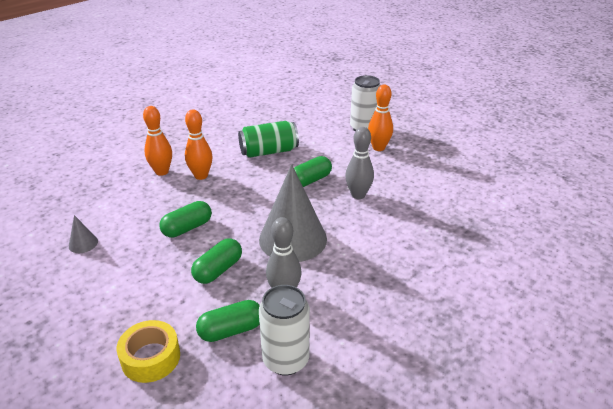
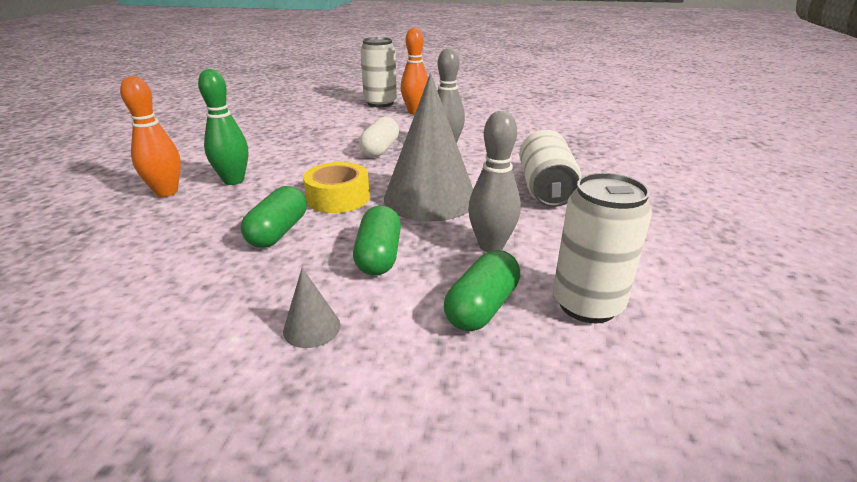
camera: 35 degrees left, 5 degrees down
(83, 243) = (111, 308): grey cone -> grey cone (312, 328)
(151, 358) = (415, 395): yellow tape -> yellow tape (338, 198)
(201, 176) = (233, 180): orange bowling pin -> green bowling pin
(269, 151) = (298, 140): green can -> none
(310, 180) = (380, 149): green capsule -> white capsule
(377, 265) = (545, 189): none -> white can

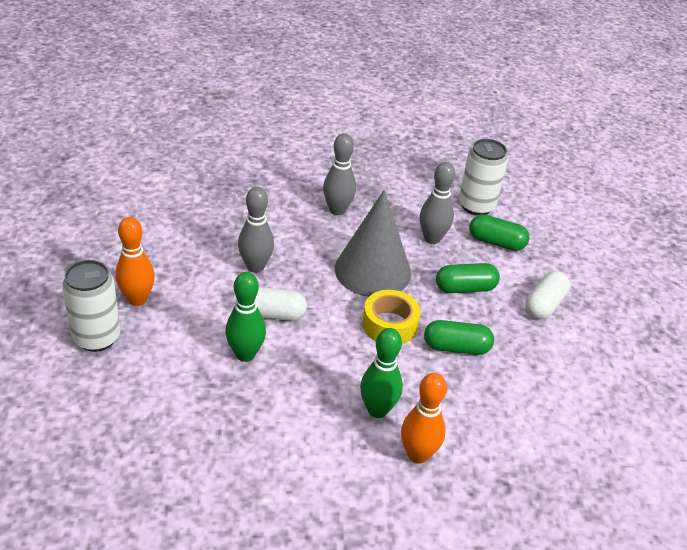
camera: 105 degrees left, 10 degrees up
(312, 328) = (544, 305): grey cone -> white capsule
(337, 139) = (245, 354): none -> green bowling pin
(545, 189) = (337, 210): white can -> grey bowling pin

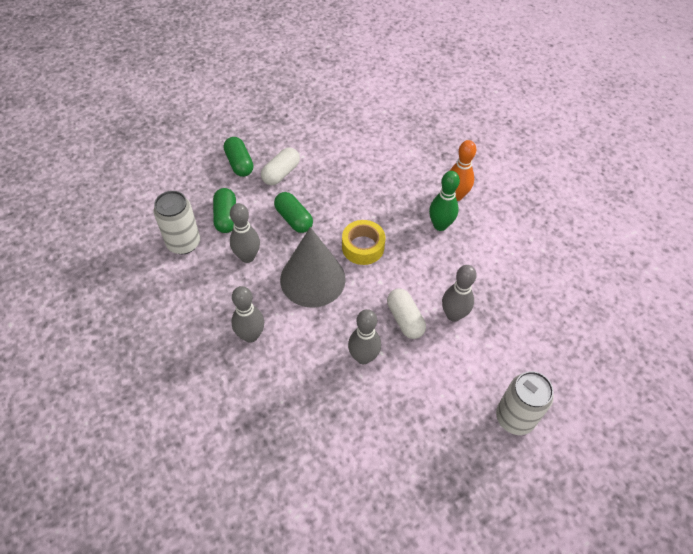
camera: 115 degrees left, 15 degrees up
(137, 299) = (459, 417): orange bowling pin -> none
(245, 354) = (453, 315): green bowling pin -> grey bowling pin
(456, 347) = (357, 205): green capsule -> green capsule (239, 163)
(544, 305) = (281, 173): white capsule -> white capsule turned 60 degrees counterclockwise

